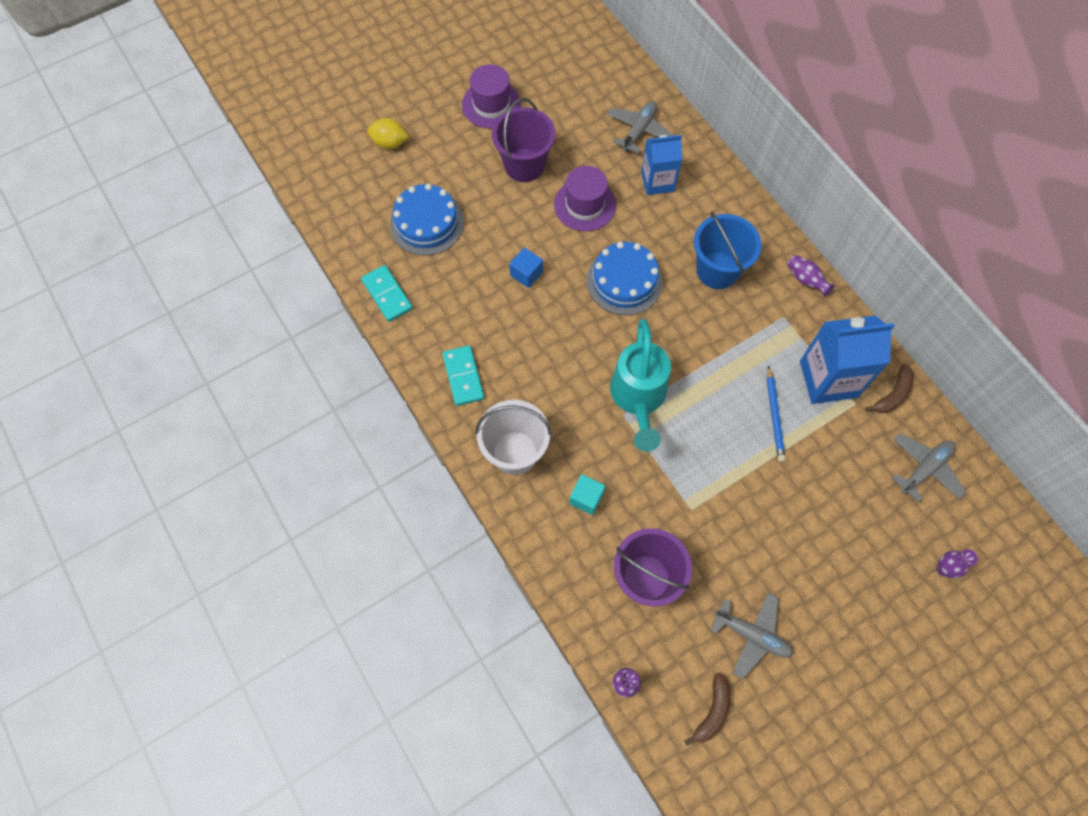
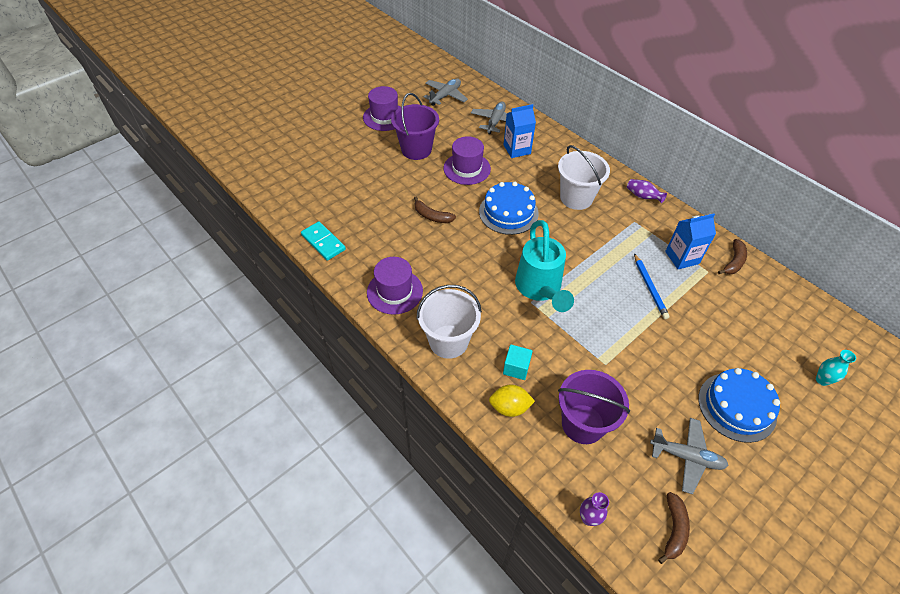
camera: 10 degrees left, 15 degrees down
(390, 143) = (312, 146): yellow lemon -> yellow lemon (509, 407)
(427, 223) = (348, 192): blue cake -> blue cake (737, 406)
(463, 376) = (395, 291): turquoise domino -> purple hat
(526, 274) = (432, 216): blue cube -> brown banana
(717, 270) = (576, 198): blue bucket -> white bucket
(828, 379) = (682, 257): blue carton -> blue carton, size x0.65
(924, 469) = (777, 309): grey plane -> grey plane (445, 96)
(943, 569) = (822, 380): purple vase -> turquoise vase

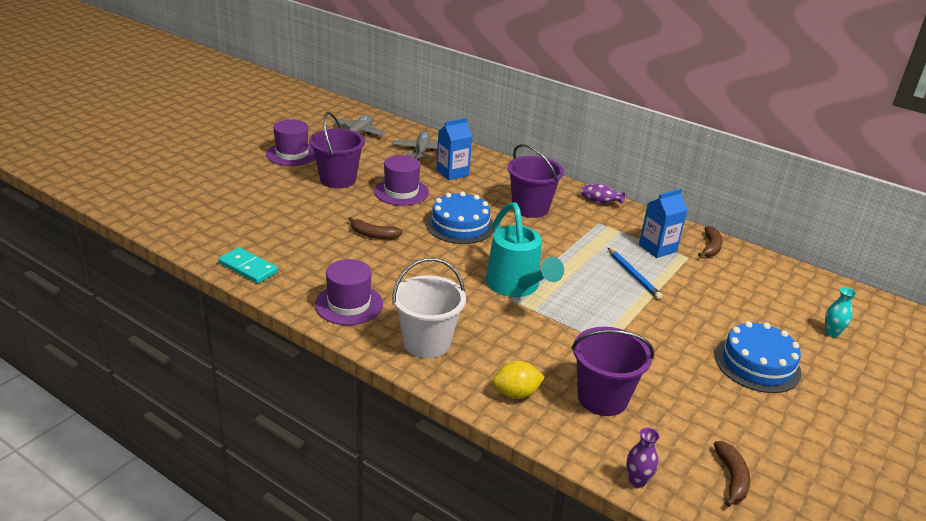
camera: 15 degrees left, 20 degrees down
(516, 368) = (512, 357): turquoise cube -> none
(576, 198) = (530, 208): white bucket -> purple bucket
(686, 457) = (722, 413): grey plane -> none

